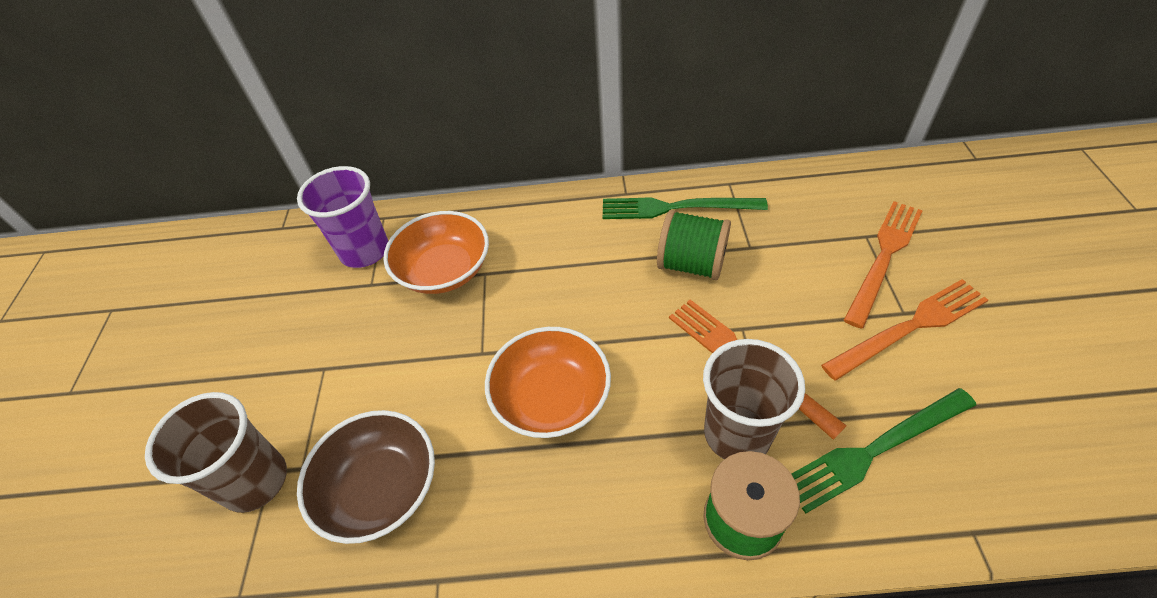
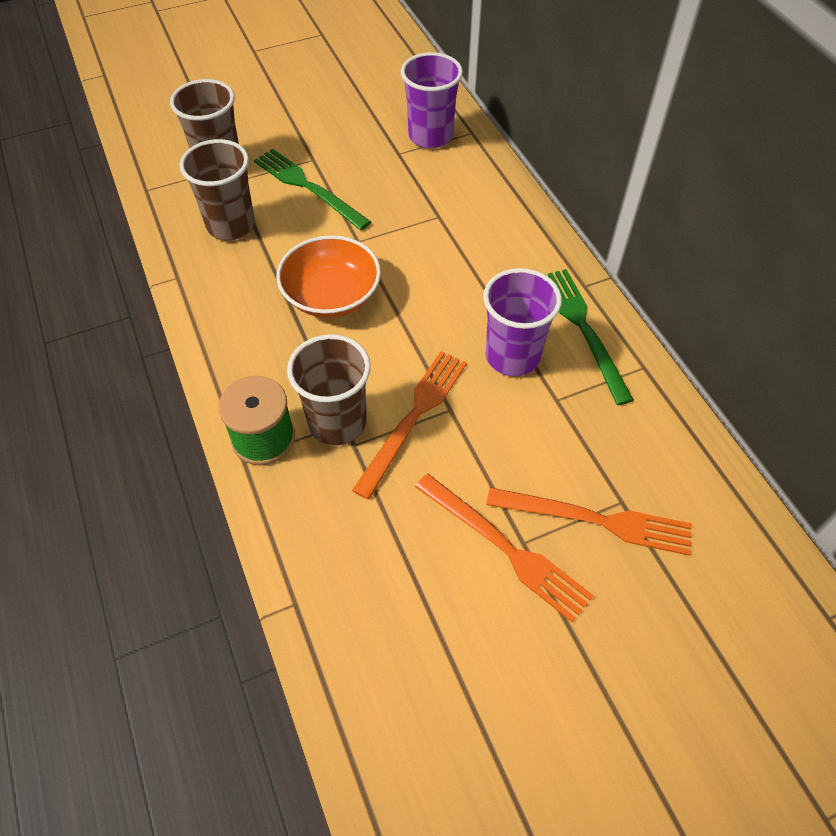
camera: 65 degrees right, 5 degrees up
(380, 488) = (231, 225): brown bowl -> brown cup
(444, 270) = (431, 190): orange bowl -> none
(691, 264) = (512, 356): green spool -> purple cup
(875, 450) = (353, 525): green fork -> green fork (308, 187)

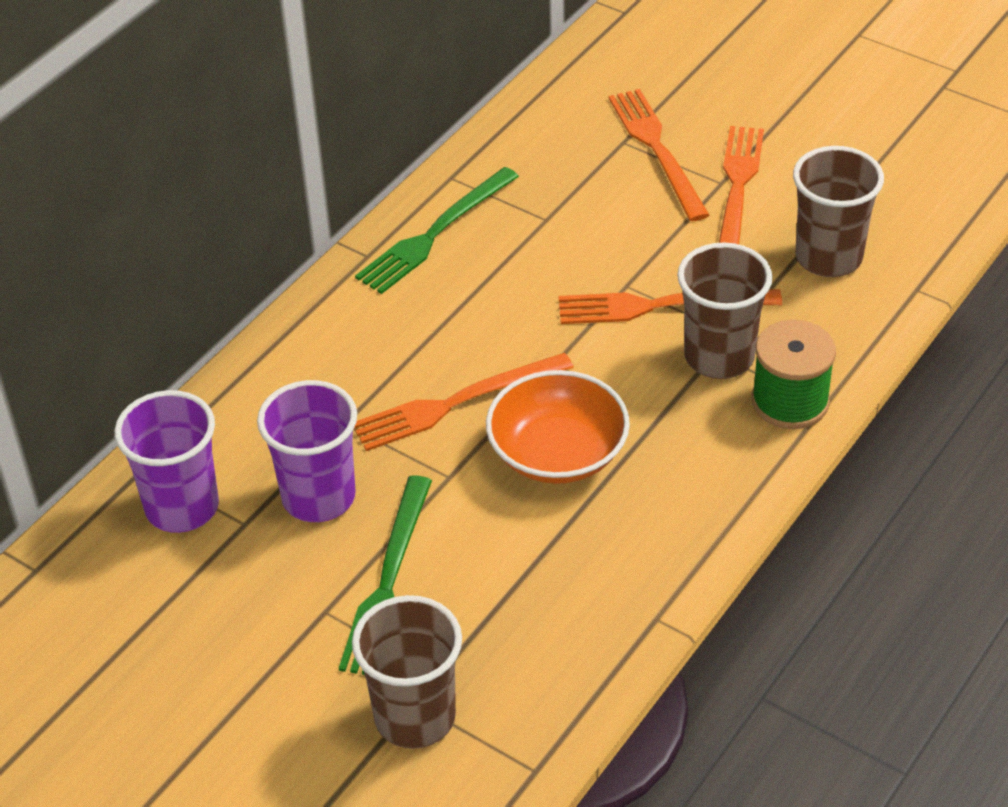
camera: 120 degrees left, 10 degrees down
(231, 225) = (525, 621): brown cup -> brown cup (828, 257)
(413, 269) = (456, 403): none -> orange fork
(512, 356) = (518, 270): purple cup -> purple cup (318, 497)

